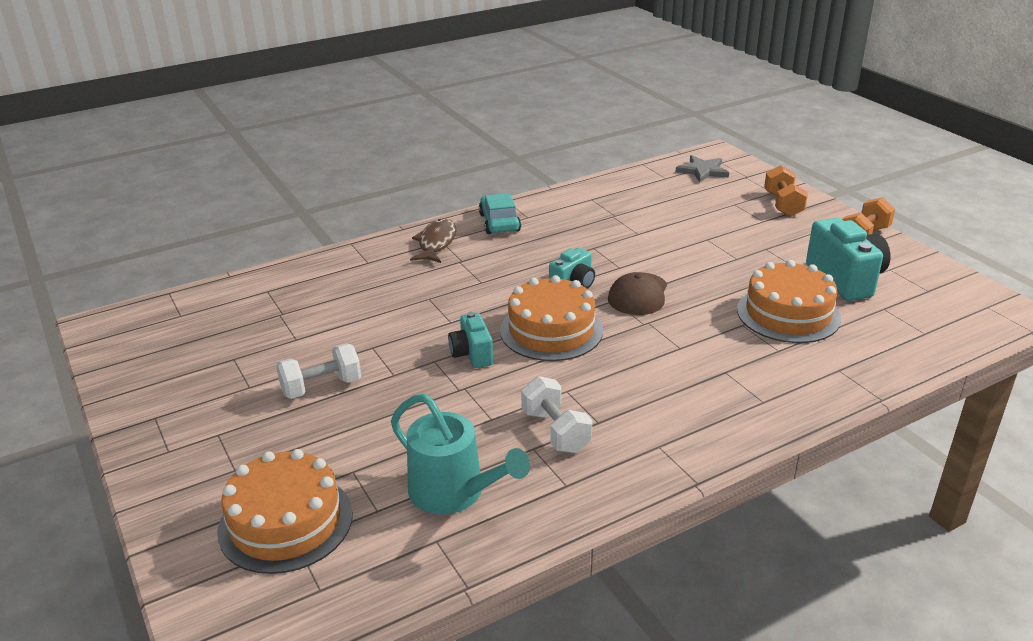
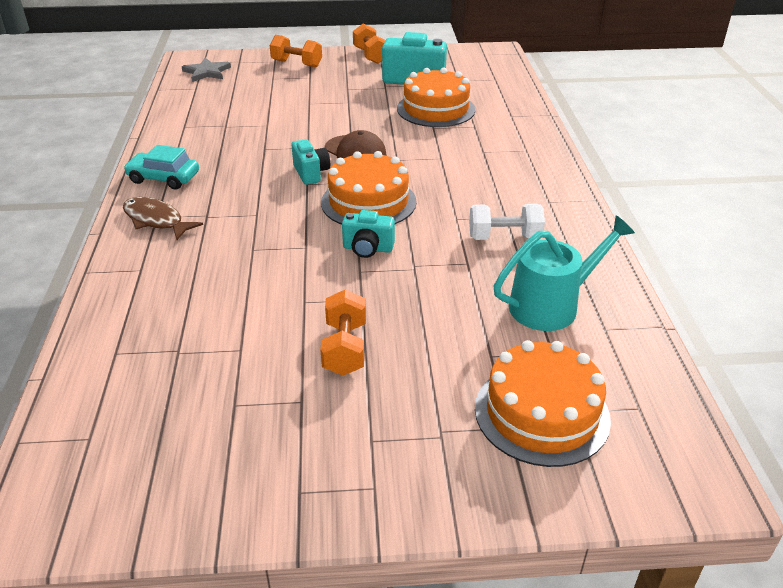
camera: 65 degrees left, 5 degrees up
(321, 387) = (345, 348): white dumbbell -> orange dumbbell

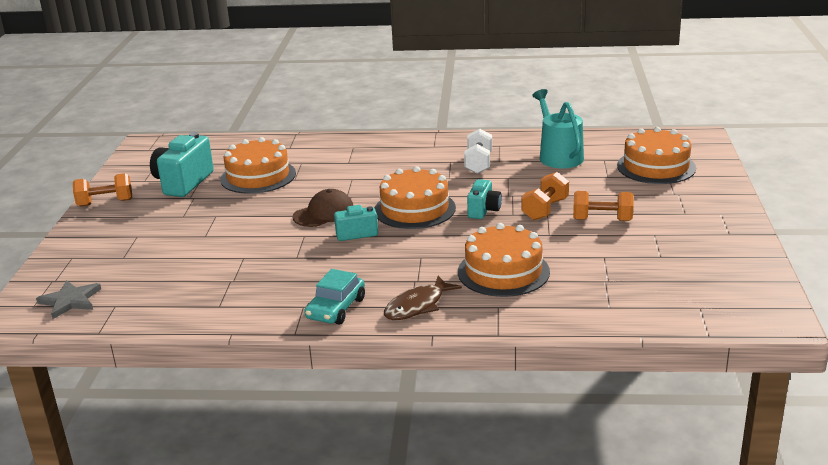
camera: 80 degrees left, 10 degrees down
(215, 270) = (503, 272): none -> orange cake
(297, 64) = (92, 244): orange dumbbell -> orange dumbbell (545, 209)

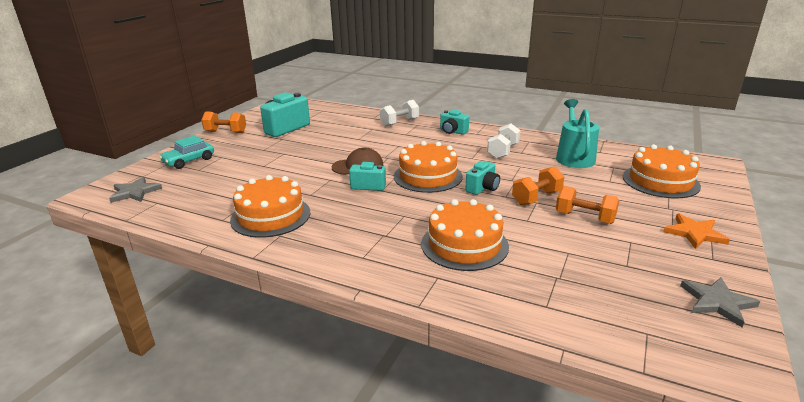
camera: 20 degrees right, 0 degrees up
(258, 176) = (335, 132): orange cake -> orange cake (270, 216)
(329, 148) = (399, 122): none -> white dumbbell
(336, 308) = (302, 243): turquoise car -> turquoise car (189, 161)
(404, 149) = (453, 132): none -> turquoise camera
(417, 306) = (368, 258): brown fish -> none
(706, 214) = (694, 233): none -> orange star
(744, 270) = (717, 302): none -> grey star

